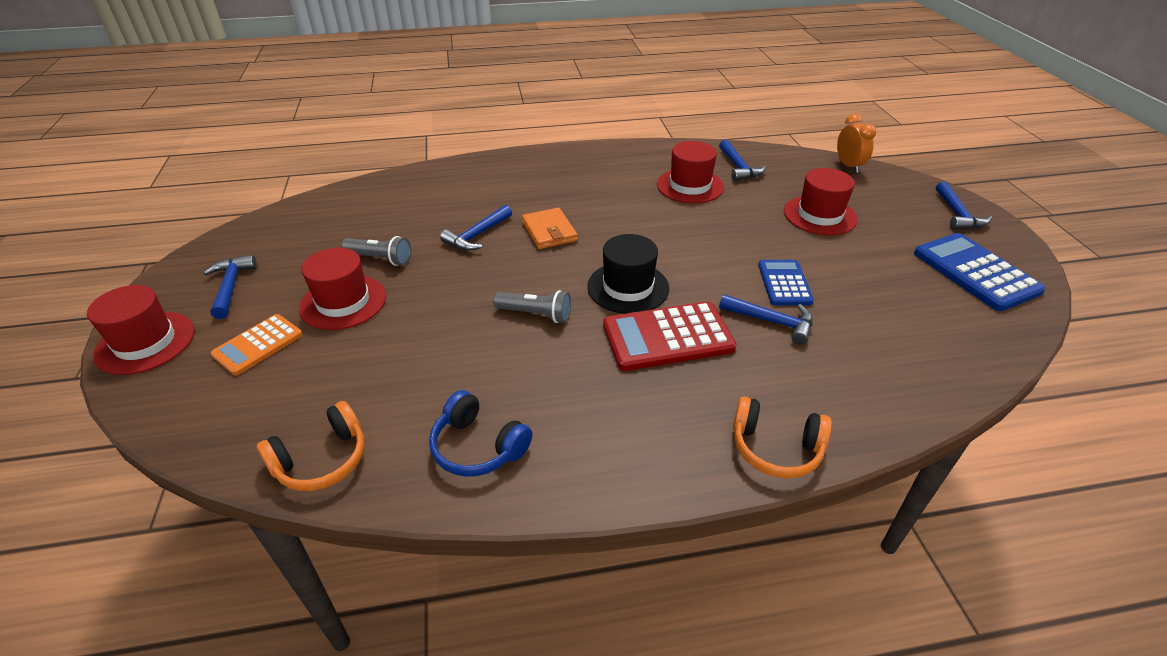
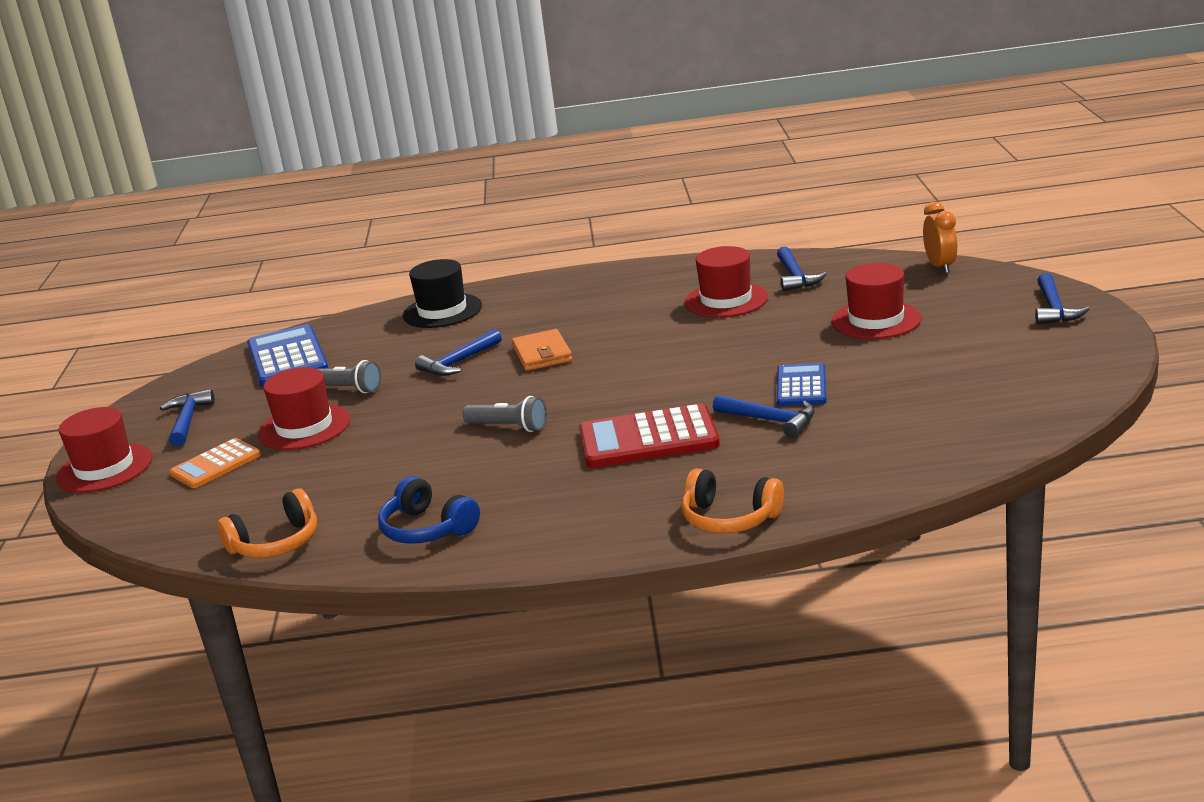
camera: 10 degrees right, 15 degrees down
(628, 287) = (618, 399): black hat -> black hat (442, 311)
(975, 272) = (1040, 364): blue calculator -> blue calculator (288, 358)

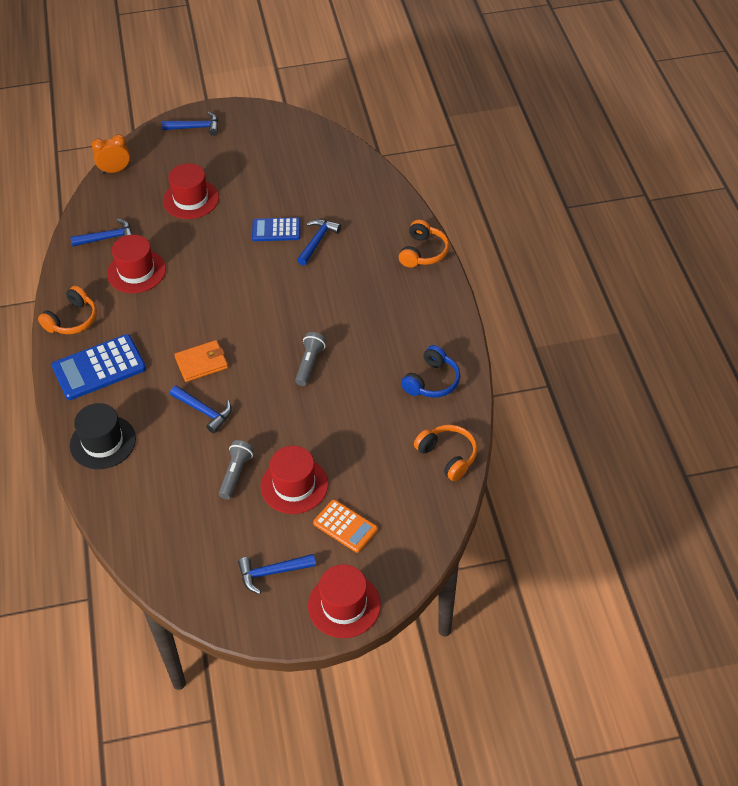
camera: 100 degrees left, 25 degrees up
(288, 358) = (168, 534): blue calculator -> blue calculator (99, 368)
(646, 274) = (72, 320): none -> orange headphones
(648, 438) = (333, 293): red calculator -> none

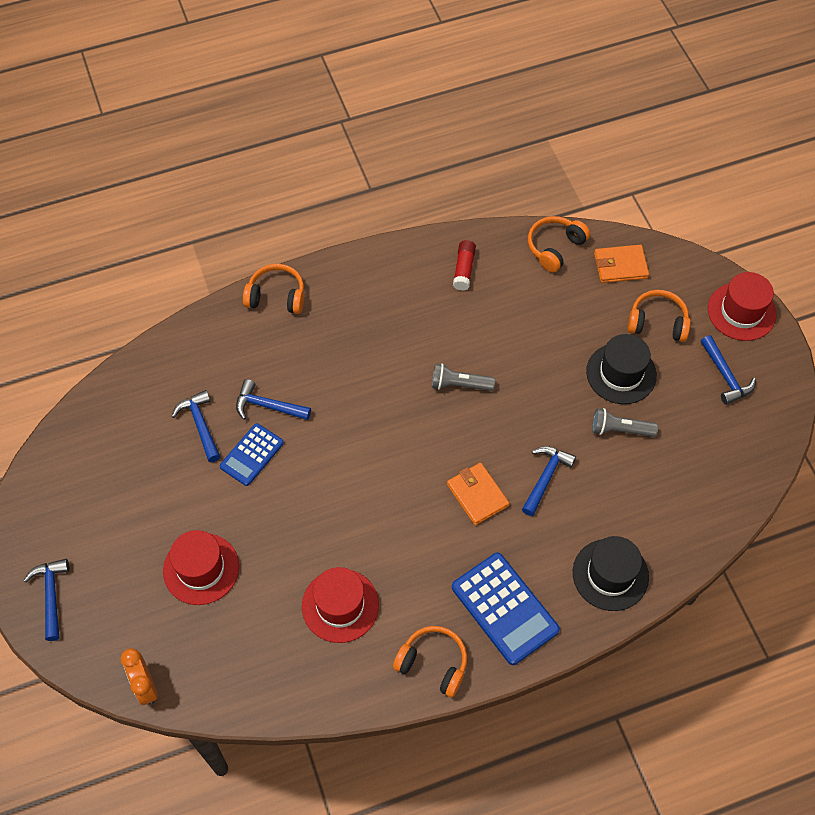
camera: 100 degrees left, 10 degrees up
(108, 238) = (282, 659): blue hammer -> blue hammer (200, 424)
(276, 230) = (251, 455): blue calculator -> blue calculator turned 45 degrees clockwise
(294, 485) = (621, 373): red hat -> black hat
(345, 526) = (657, 322): orange calculator -> orange headphones
(418, 507) = (620, 266): none -> orange wallet
(432, 381) = (464, 269): blue headphones -> red glue stick

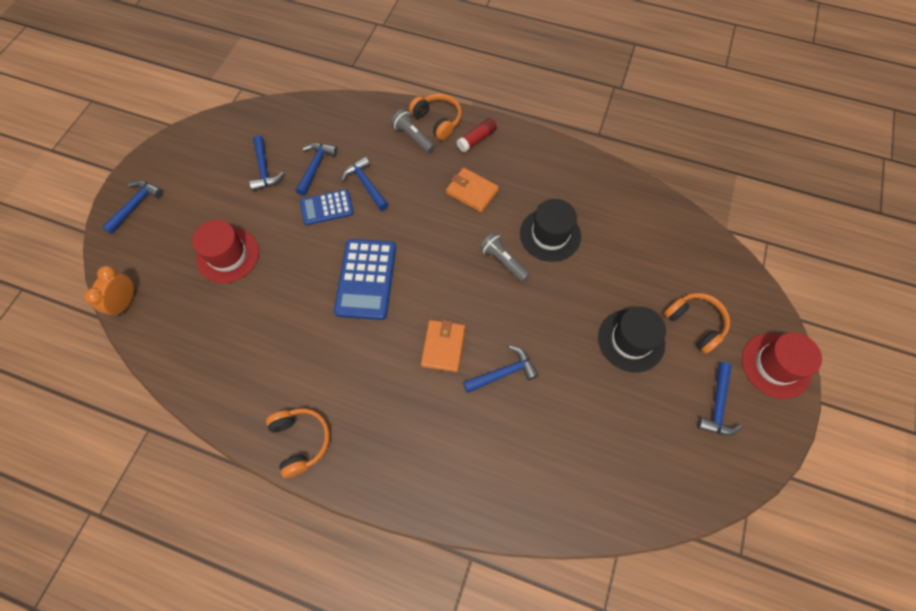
camera: 40 degrees right, 5 degrees up
(150, 464) = (264, 169): none -> blue hammer
(340, 605) = (283, 348): red hat -> none
(464, 269) = (579, 186): red glue stick -> red glue stick (476, 139)
(504, 608) = (385, 444): blue calculator -> blue calculator (366, 279)
(555, 247) = (661, 215): orange headphones -> none
(610, 574) = (484, 485): black hat -> black hat (550, 234)
(620, 266) = (701, 262): orange wallet -> orange wallet (472, 191)
(620, 430) = (592, 381): grey flashlight -> grey flashlight (413, 137)

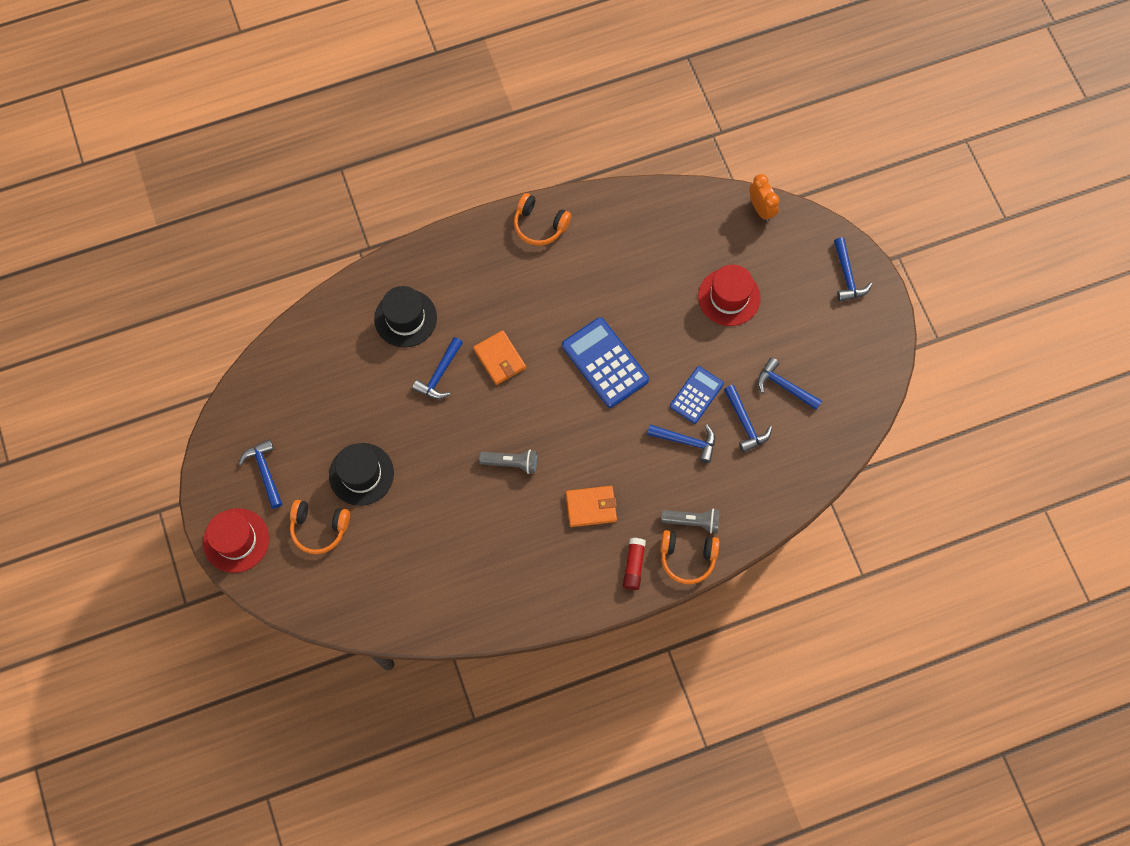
camera: 140 degrees right, 5 degrees up
(550, 234) = (491, 518): black hat -> black hat (405, 318)

